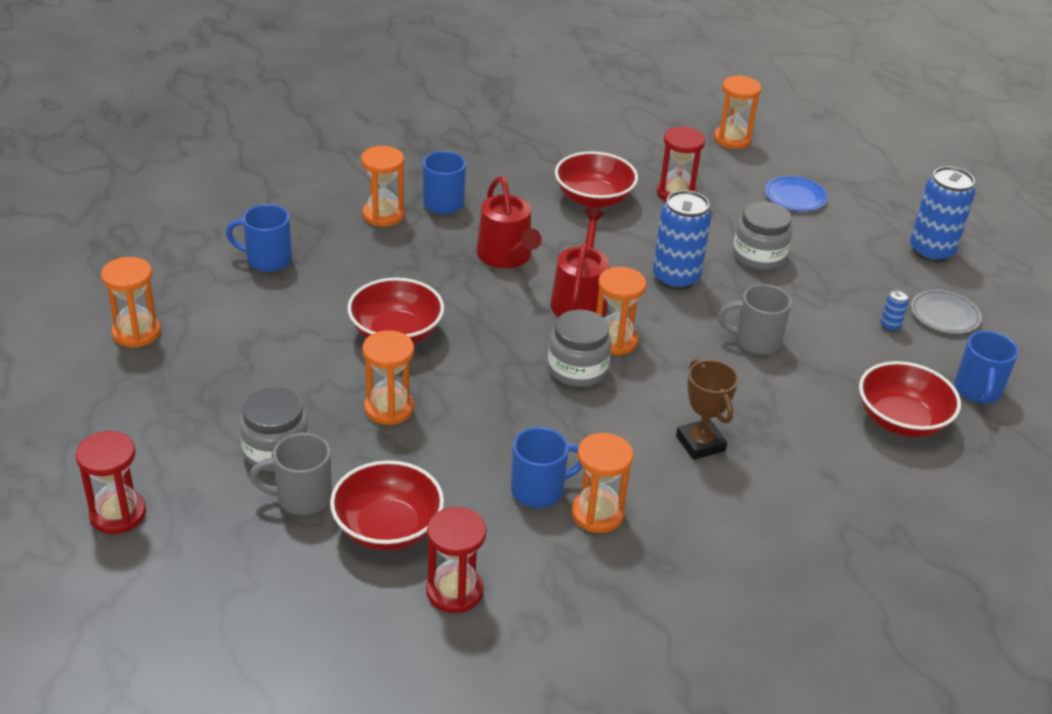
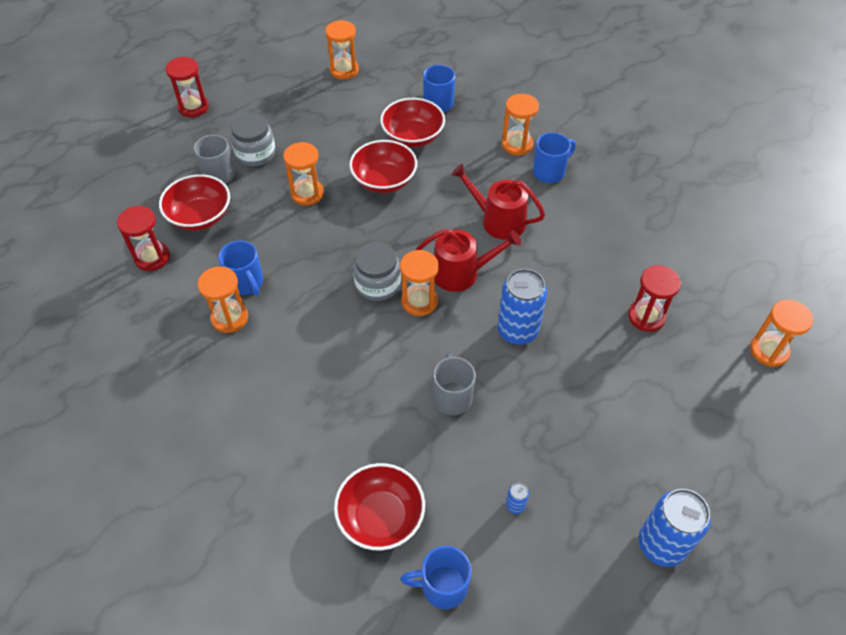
camera: 80 degrees right, 15 degrees up
(506, 256) = (498, 220): red watering can -> red watering can turned 60 degrees clockwise
(593, 199) = (605, 260): red bowl -> red bowl (413, 136)
(700, 443) = (315, 370): brown trophy -> none
(759, 256) = (579, 389): grey jar -> none
(795, 196) = (695, 412): blue plate -> none
(944, 315) = (553, 557): grey plate -> none

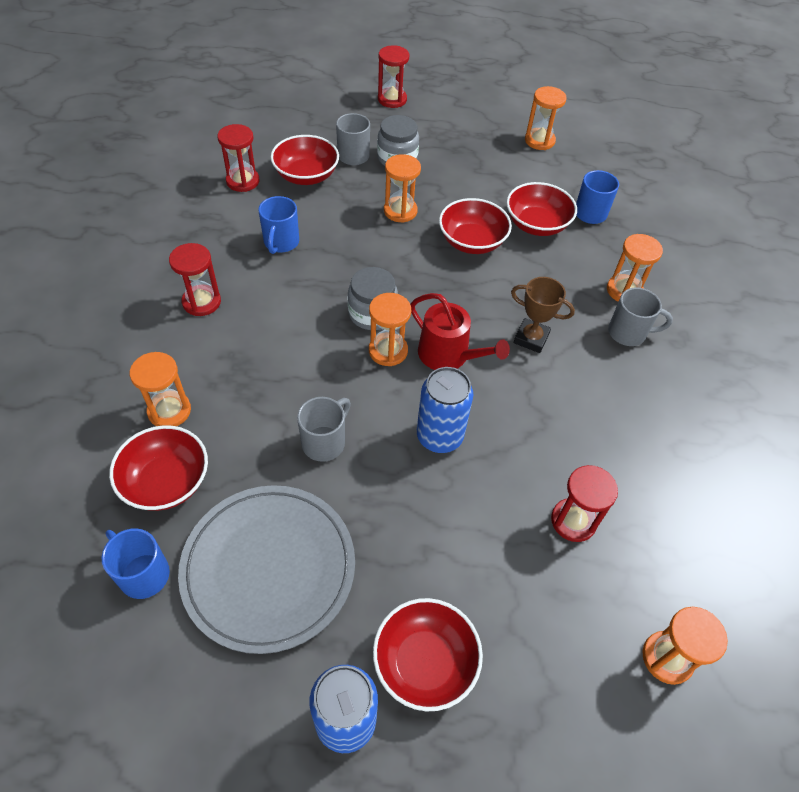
camera: 40 degrees right, 0 degrees up
(229, 318) = (241, 258): orange hourglass -> orange hourglass (169, 411)
(241, 375) = (201, 302): none -> red hourglass
(498, 220) = (531, 338): red watering can -> brown trophy
(515, 505) = (269, 568): blue can -> grey plate
(550, 172) = (628, 333): blue mug -> grey mug
(663, 471) = (425, 662): none -> red bowl

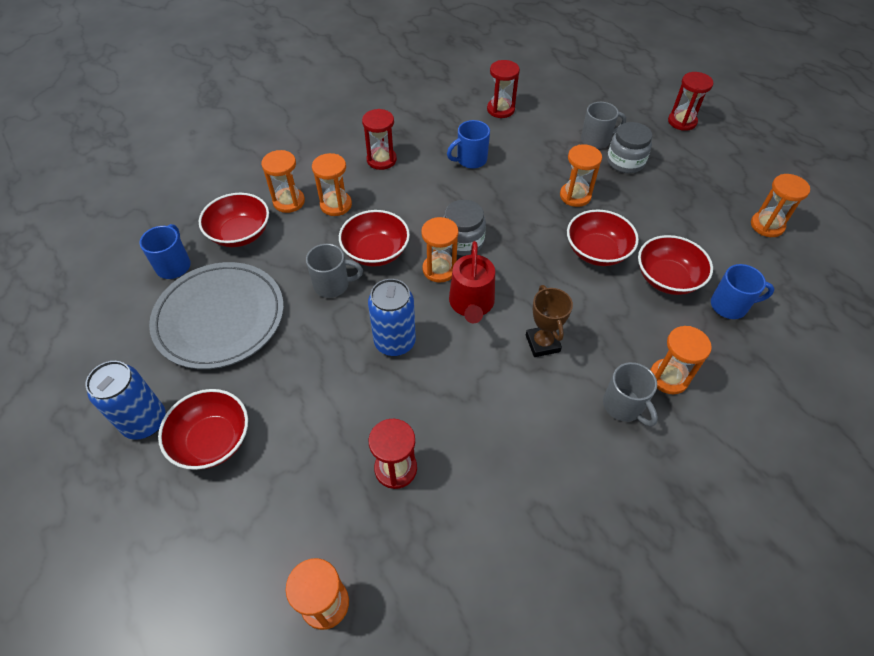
camera: 55 degrees right, 0 degrees up
(220, 375) = (336, 205): none -> orange hourglass
(306, 175) = (545, 132): red bowl -> red bowl (376, 252)

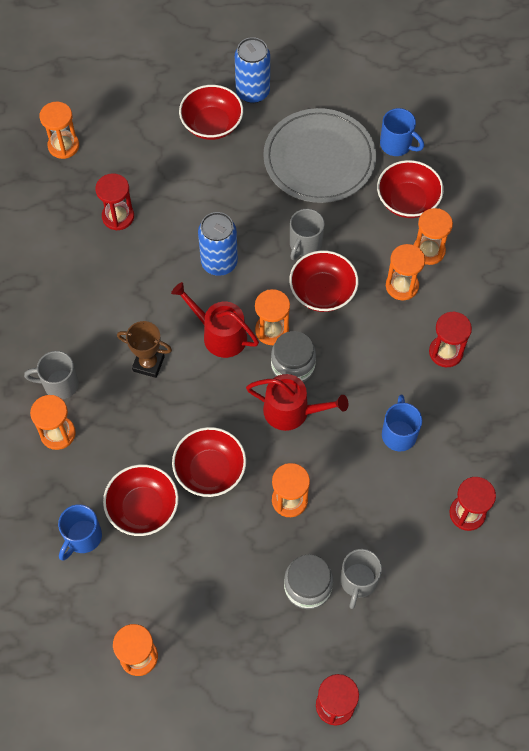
camera: 120 degrees right, 10 degrees up
(503, 224) = (292, 411): none -> red watering can

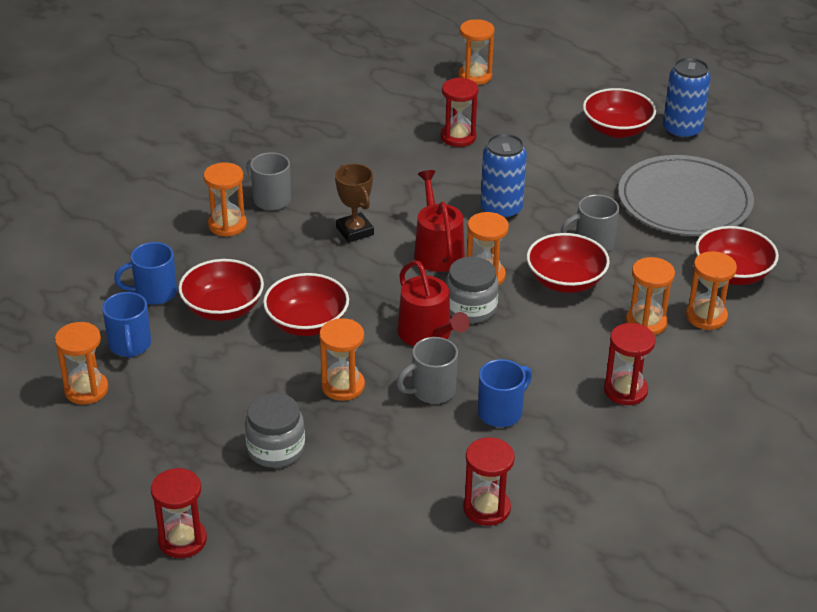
camera: 45 degrees right, 25 degrees down
(358, 581) = (322, 478): grey mug -> grey mug (431, 391)
(397, 145) = (774, 234): blue mug -> blue mug (130, 346)

